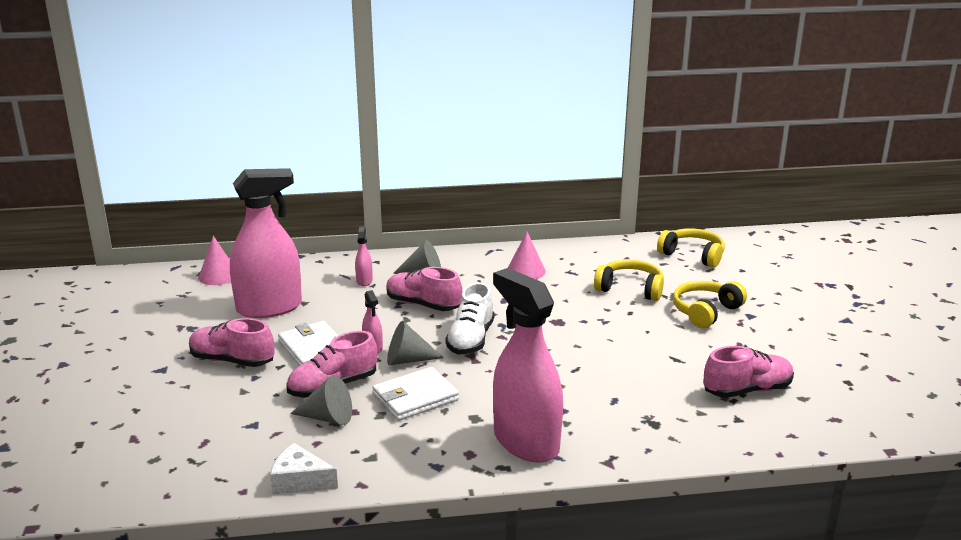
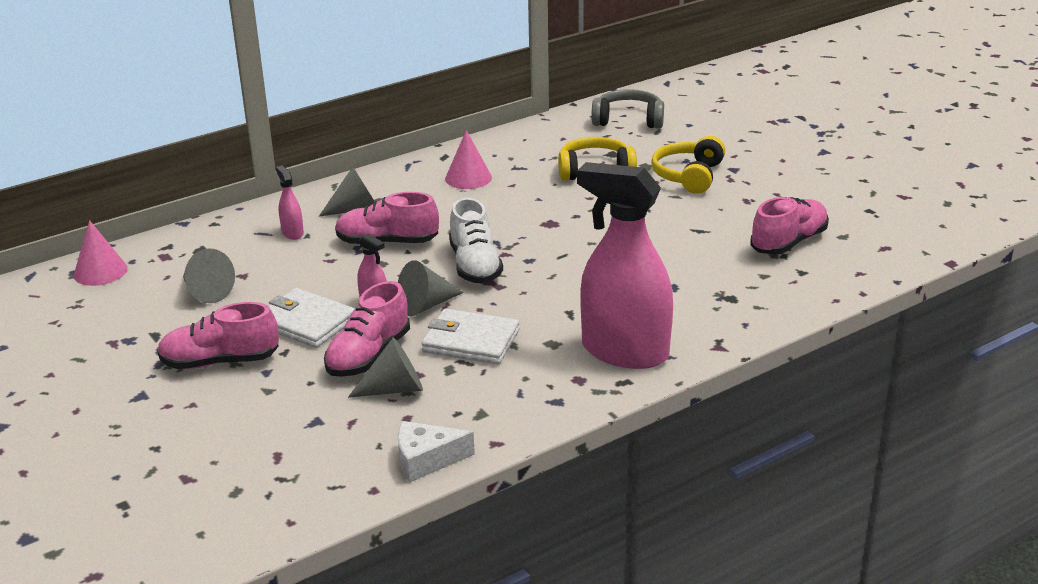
camera: 25 degrees left, 5 degrees up
(269, 308) = (206, 292): pink spray bottle -> grey cone
(415, 397) = (470, 341): white wallet -> white wallet turned 75 degrees clockwise
(692, 255) = (628, 120): yellow headphones -> grey headphones

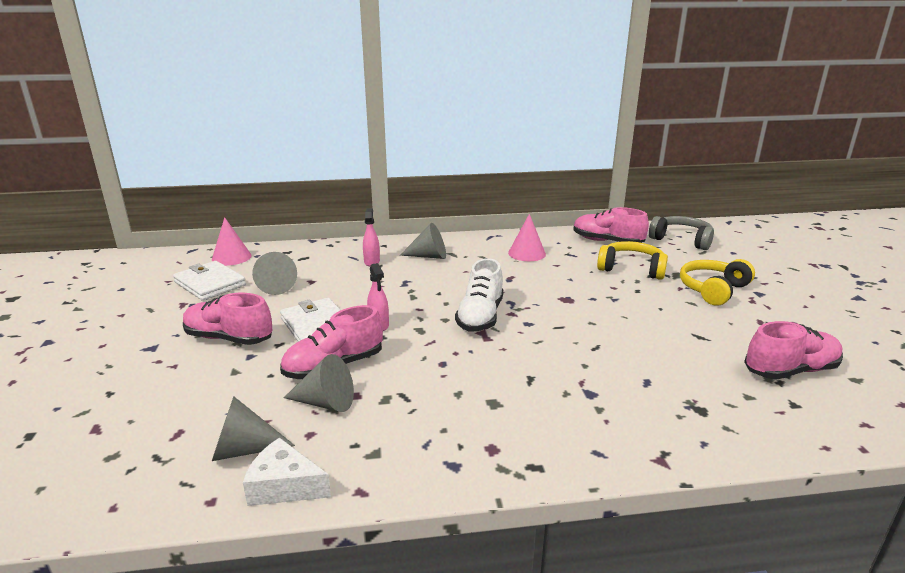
camera: 25 degrees right, 5 degrees down
(387, 242) = (429, 283): pink shoe -> pink shoe (607, 241)
(425, 305) = (415, 337): grey cone -> grey cone (243, 449)
(470, 341) = (424, 379): white wallet -> white wallet (210, 284)
(624, 352) = (557, 433): pink spray bottle -> none

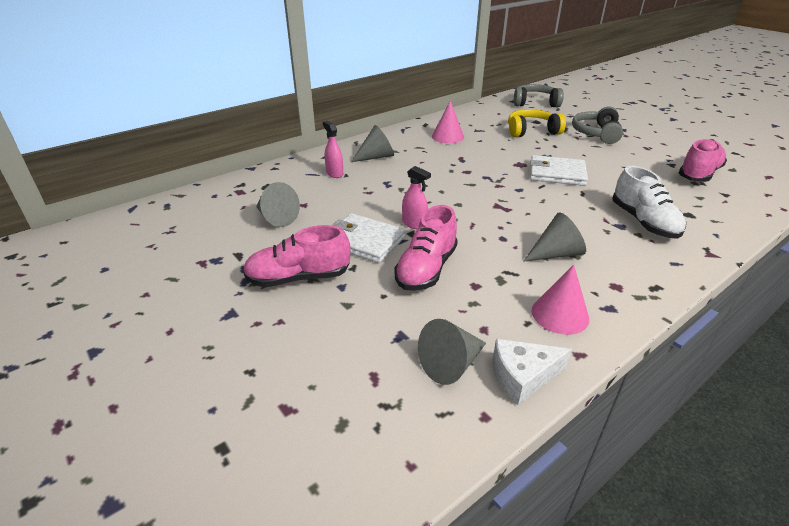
camera: 30 degrees left, 10 degrees up
(210, 284) = (203, 235): white wallet -> white wallet (556, 173)
(231, 257) = (189, 204): pink cone -> pink cone (560, 314)
(326, 402) = (461, 300): grey cone -> grey cone (556, 254)
(480, 316) = (480, 194): white shoe -> white shoe (643, 222)
(607, 241) = (490, 115): pink shoe -> none
(713, 290) = (596, 133): yellow headphones -> grey headphones

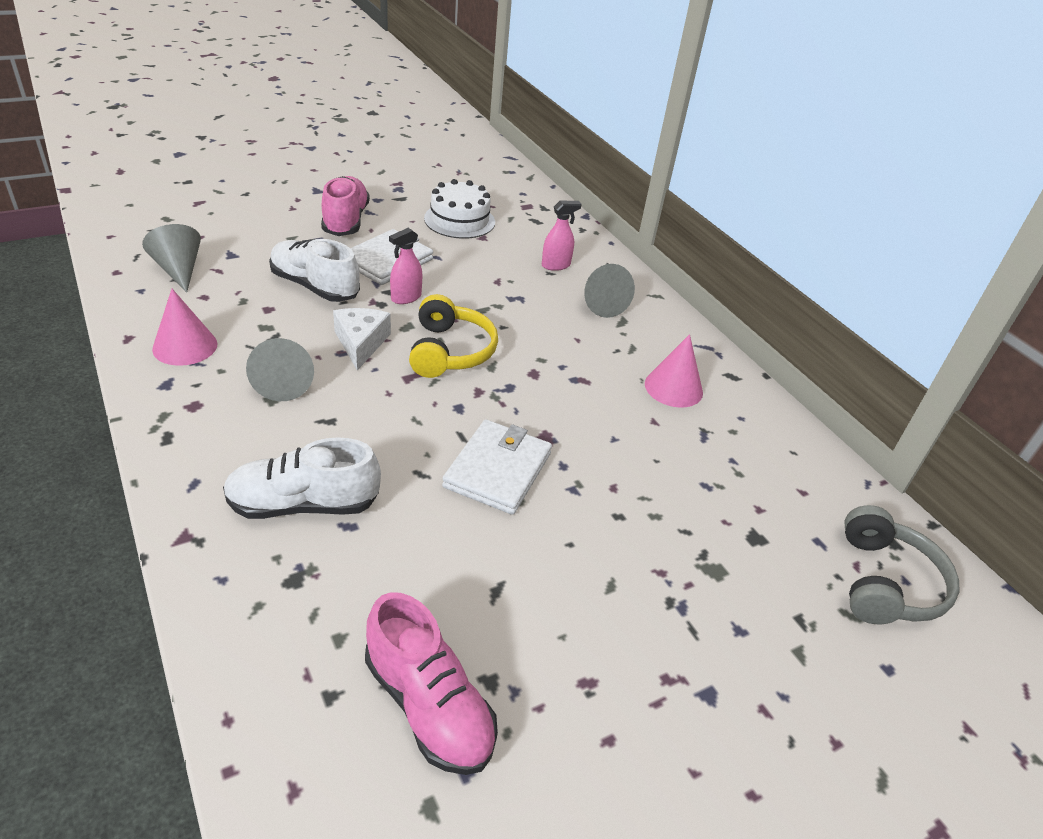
camera: 95 degrees right, 5 degrees up
(276, 218) = (459, 220): grey cone -> white cake
(426, 269) = (315, 286): pink shoe -> white shoe
(522, 376) = (134, 299): white cheese -> white cheese (361, 343)
(532, 131) = (696, 508): yellow headphones -> yellow headphones (449, 351)
(596, 133) = (680, 620): grey headphones -> none

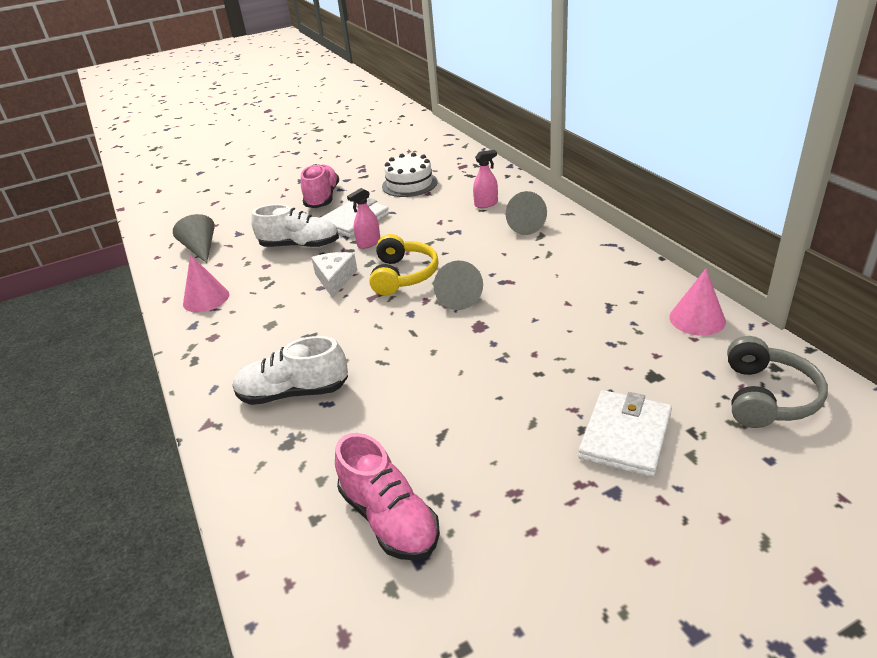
camera: 10 degrees right, 5 degrees down
(284, 382) = (278, 313): grey cone -> grey cone (457, 297)
(315, 286) = (300, 246): white shoe -> white shoe turned 150 degrees clockwise
(498, 470) = (441, 352): white wallet -> white wallet (625, 436)
(673, 388) = (583, 277): pink cone -> pink cone (697, 319)

